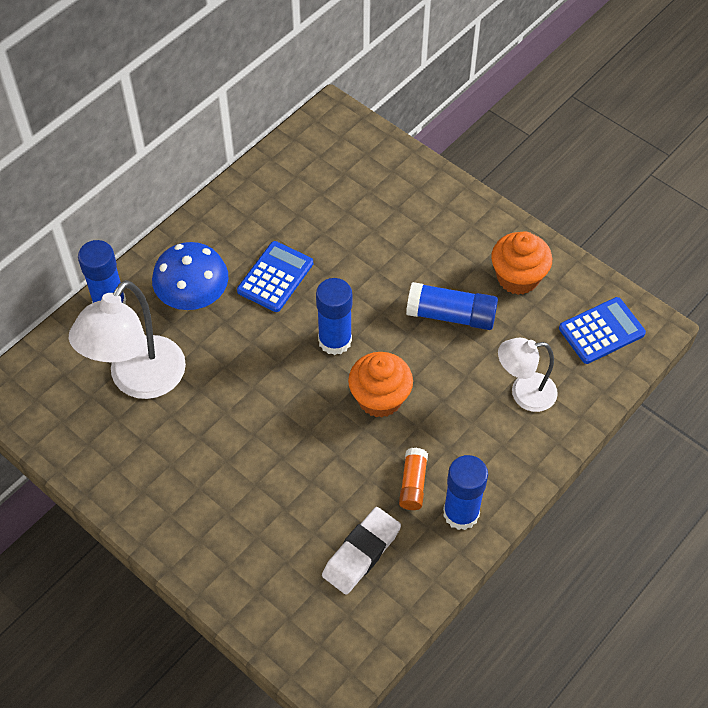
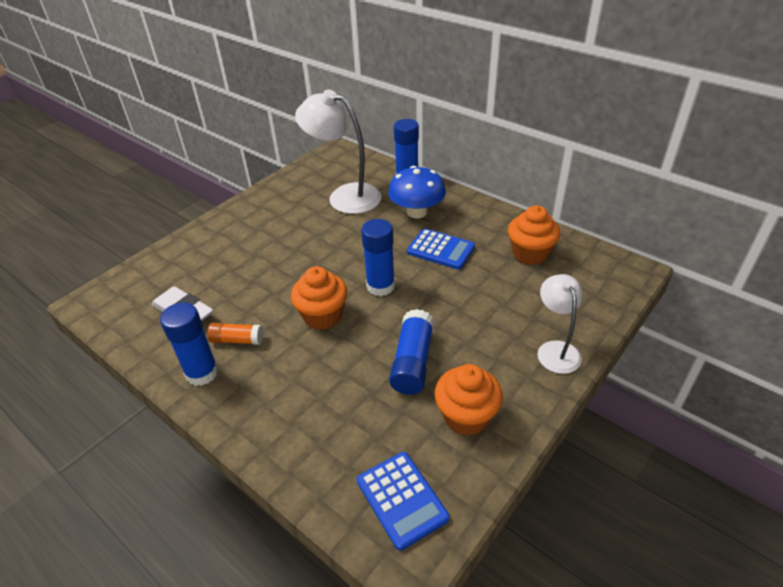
camera: 90 degrees right, 15 degrees down
(294, 194) = (530, 253): none -> orange cupcake
(524, 393) = (322, 421): white lamp -> white lamp (555, 349)

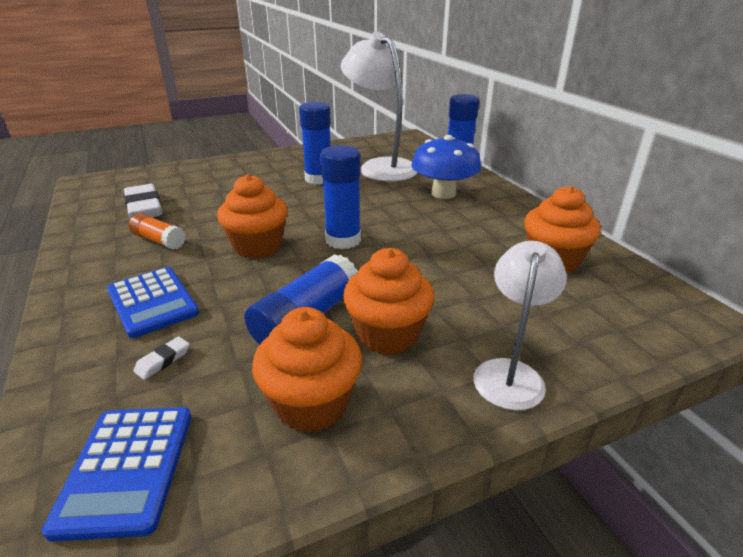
camera: 25 degrees right, 10 degrees down
(202, 373) = (98, 255): blue glue stick -> blue glue stick (318, 179)
(351, 431) = (163, 361): none -> white eraser
(440, 250) = (441, 228): blue calculator -> blue calculator (152, 302)
(472, 353) = (387, 334): none -> orange cupcake

